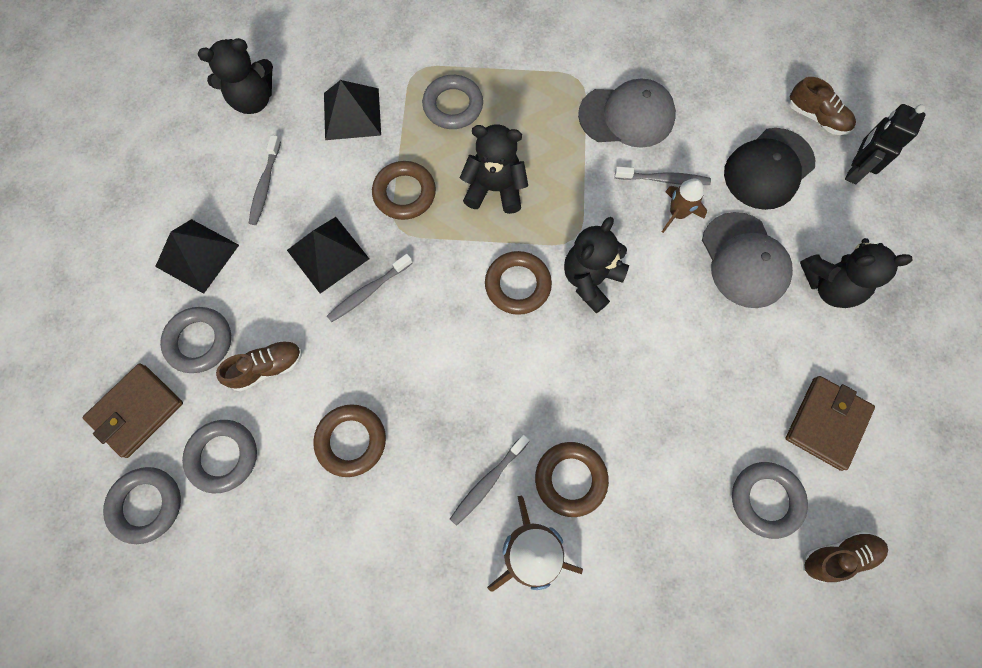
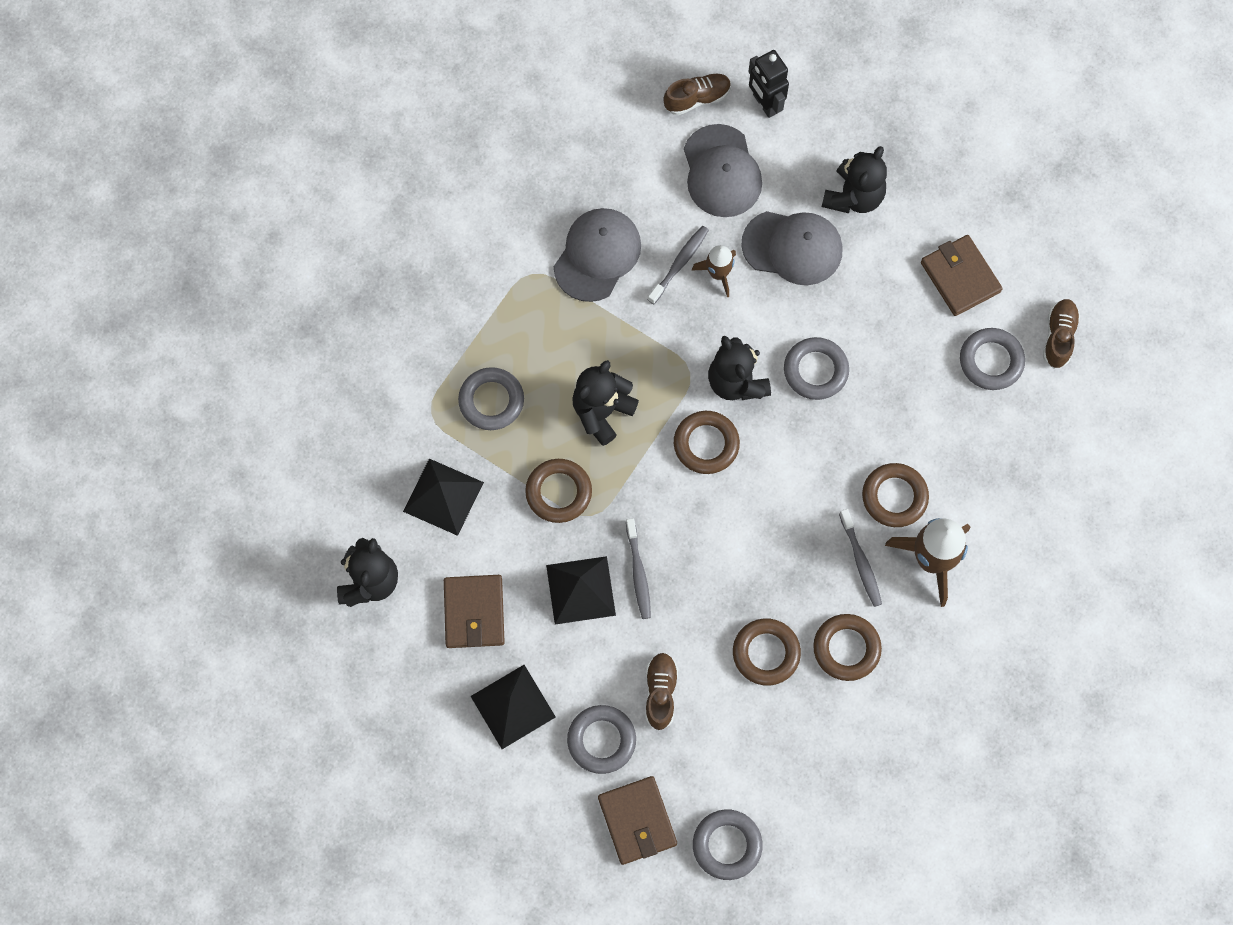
camera: 60 degrees left, 0 degrees up
(223, 456) = (720, 764): grey ring -> grey ring (815, 370)
(265, 185) = (474, 612): grey toothbrush -> brown wallet
(394, 515) = (846, 648): none -> brown ring
(768, 169) = (721, 171): black cap -> grey cap

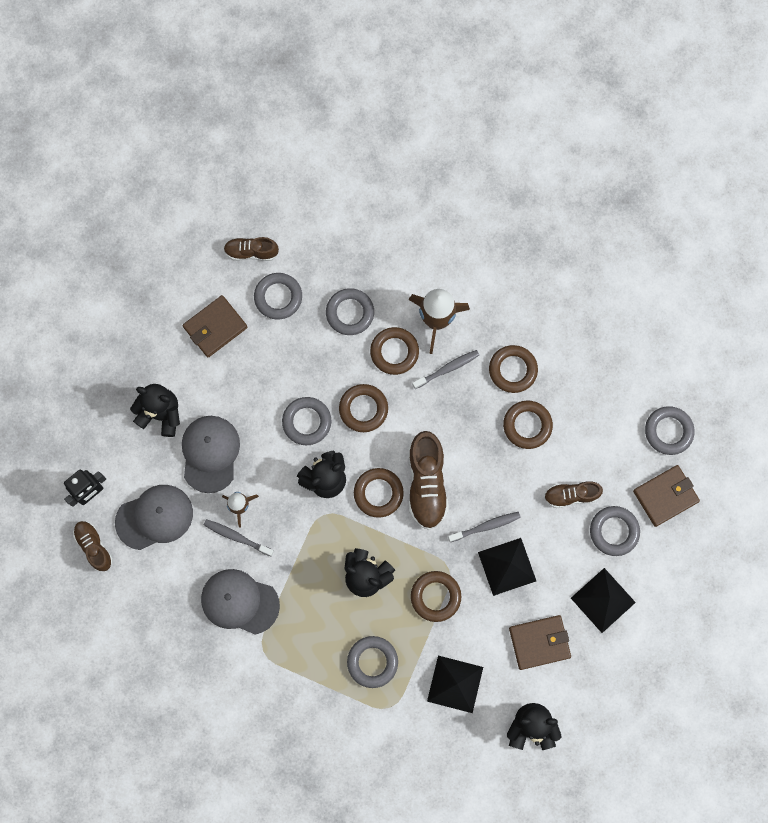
camera: 100 degrees left, 5 degrees up
(708, 507) = (426, 484): none -> brown shoe
(822, 444) = (363, 409): none -> brown ring
(957, 448) = (350, 313): none -> grey ring

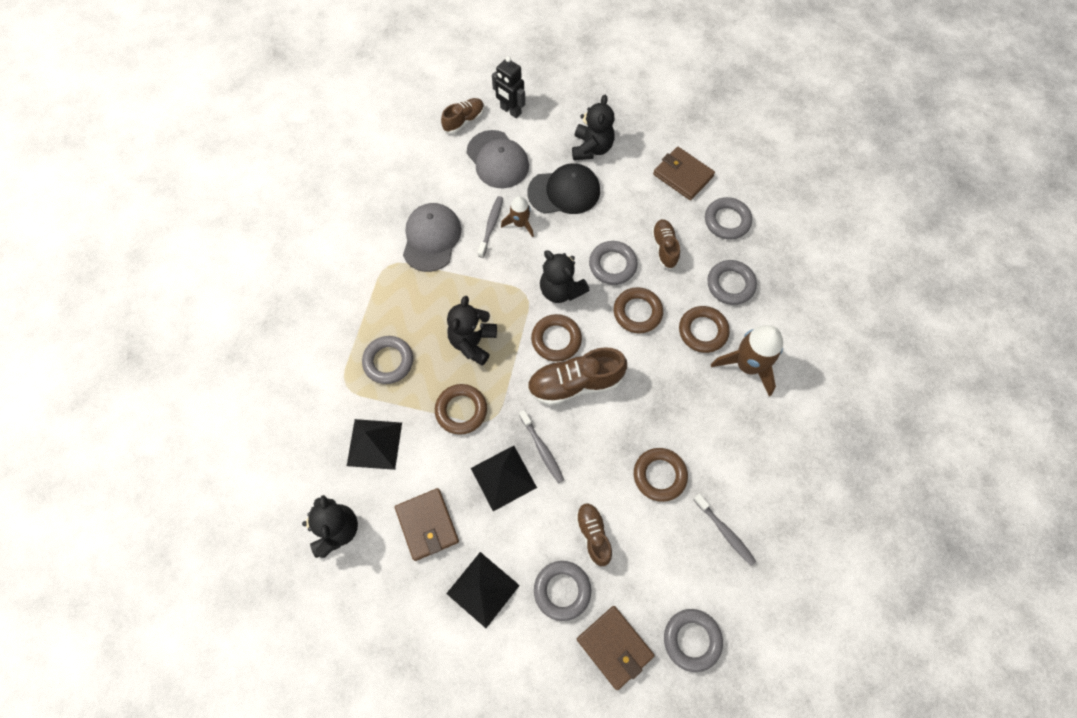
camera: 80 degrees right, 10 degrees down
(210, 453) = (564, 191): grey cap -> black cap
(251, 252) = (763, 192): brown shoe -> brown shoe (664, 248)
(447, 369) = (699, 384): grey toothbrush -> grey toothbrush (725, 532)
(512, 370) = (716, 451): brown ring -> none

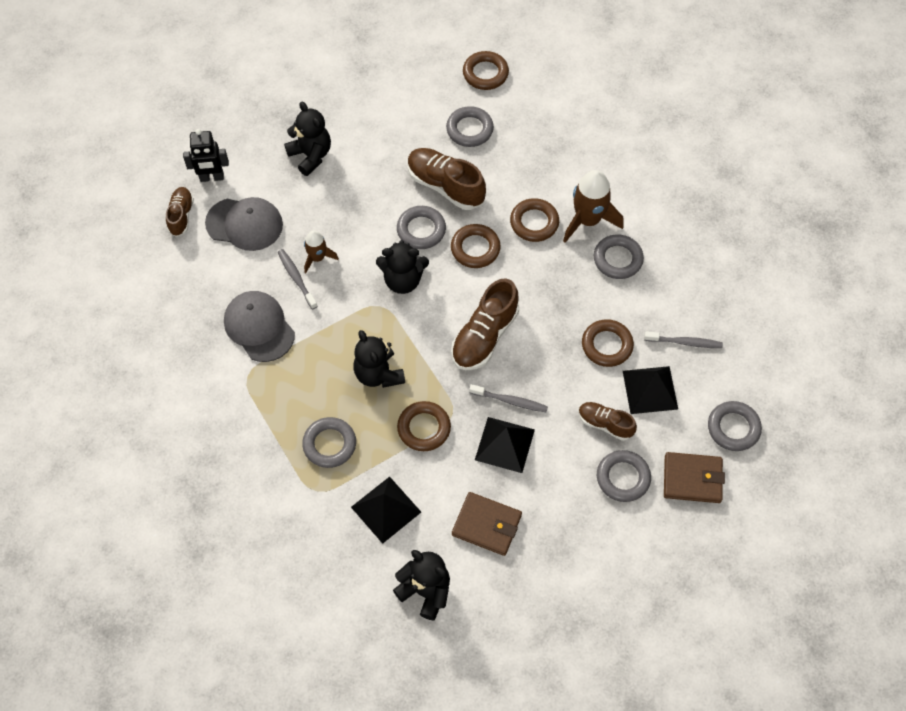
camera: 45 degrees left, 5 degrees down
(483, 589) = (571, 528): black pyramid -> black pyramid (650, 389)
(556, 340) = (438, 318): brown ring -> brown ring (485, 73)
(564, 191) = (325, 206): black cap -> none
(664, 248) = (445, 186): brown shoe -> brown shoe, size x1.67
(683, 175) = (402, 121): brown wallet -> none
(730, 284) = (519, 173): grey ring -> grey ring (617, 259)

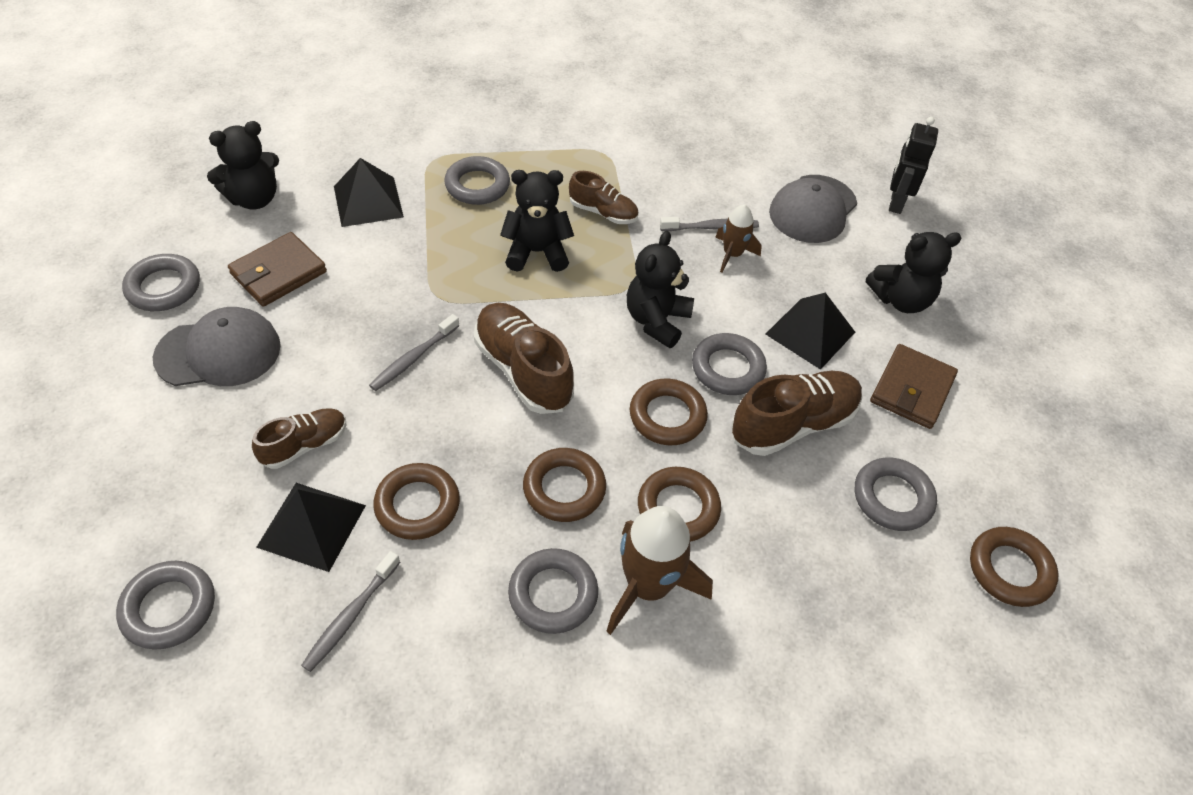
camera: 110 degrees right, 10 degrees down
(181, 216) = (847, 164): brown shoe -> brown shoe (603, 212)
(259, 327) = (661, 179): grey cap -> grey cap (219, 352)
(424, 428) = (438, 265): brown ring -> brown ring (564, 488)
(504, 444) = (361, 329): black pyramid -> black pyramid (810, 333)
(623, 478) = (218, 429): grey ring -> grey ring (164, 287)
(692, 479) = (146, 510): brown wallet -> brown wallet (911, 389)

